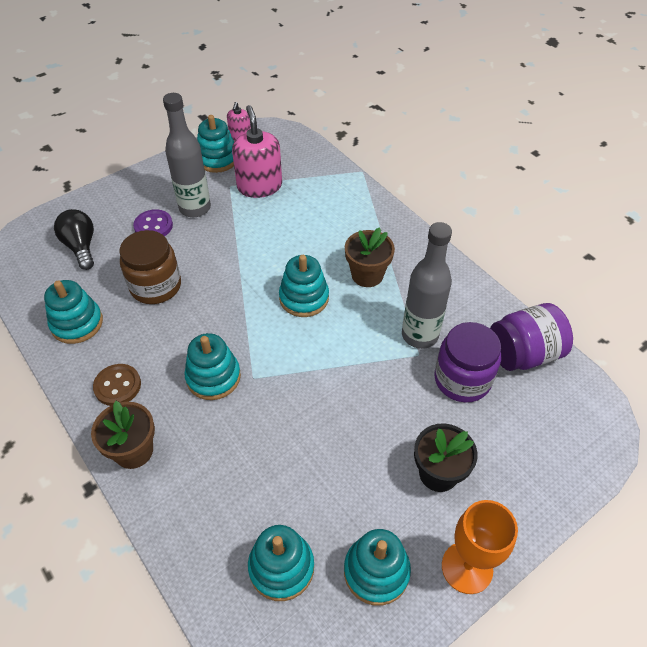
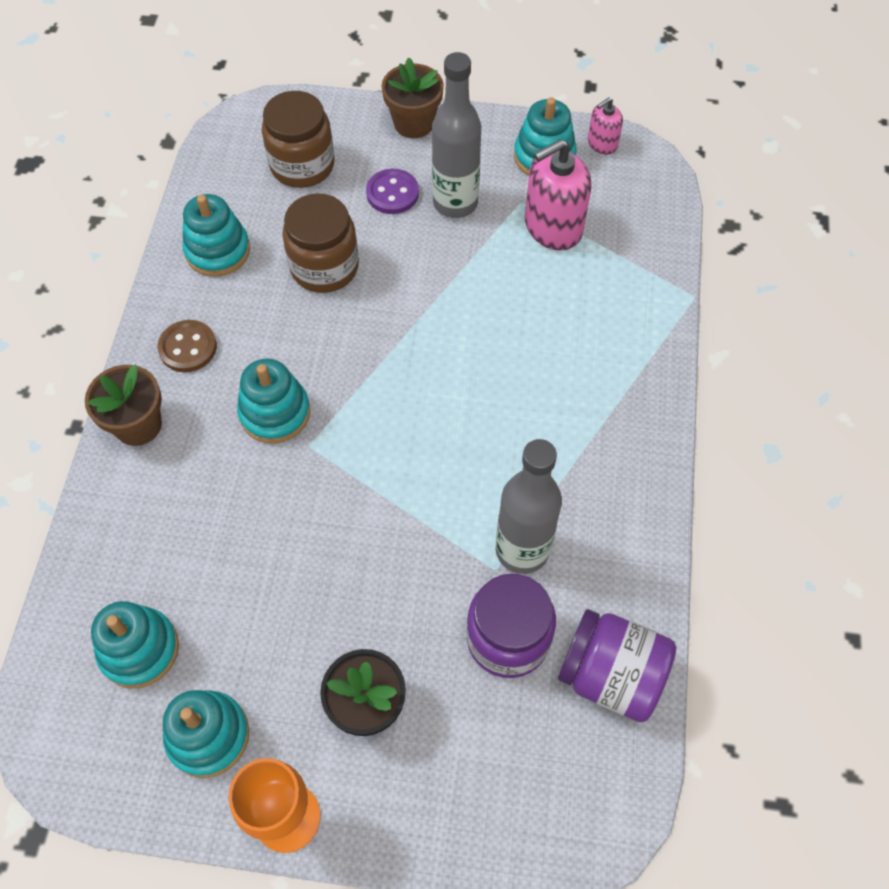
camera: 45 degrees right, 10 degrees up
(81, 247) = (302, 165): black light bulb -> brown jar
(259, 186) = (553, 227): pink soap dispenser -> pink soap dispenser turned 150 degrees counterclockwise
(304, 298) = (451, 402): turquoise stacking toy -> none
(367, 275) = (547, 432): brown flower pot -> brown flower pot (413, 123)

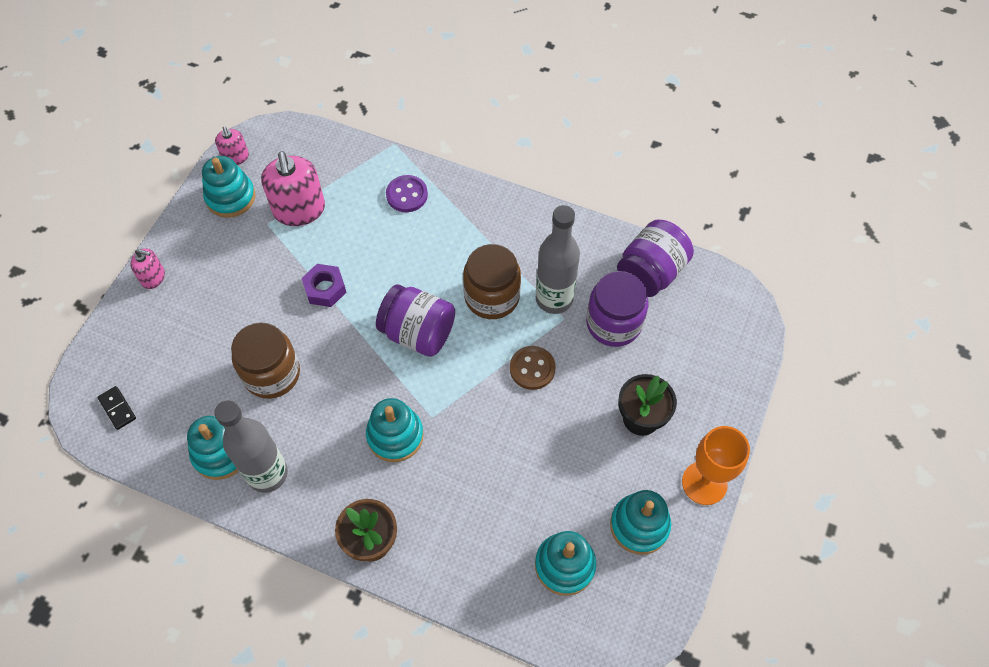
camera: 75 degrees left, 0 degrees up
(188, 347) = (310, 492): brown button -> brown button (532, 368)
(249, 147) = (117, 408): none -> black domino
(302, 165) = (158, 370): brown jar -> brown jar (492, 297)
(392, 193) = (219, 309): purple button -> purple button (407, 195)
(413, 123) = (153, 277): brown flower pot -> pink soap dispenser
(421, 400) = (418, 333): none -> purple jar
(451, 285) = (325, 289): none -> purple nut
(455, 203) = (248, 267): grey bottle -> grey bottle (267, 474)

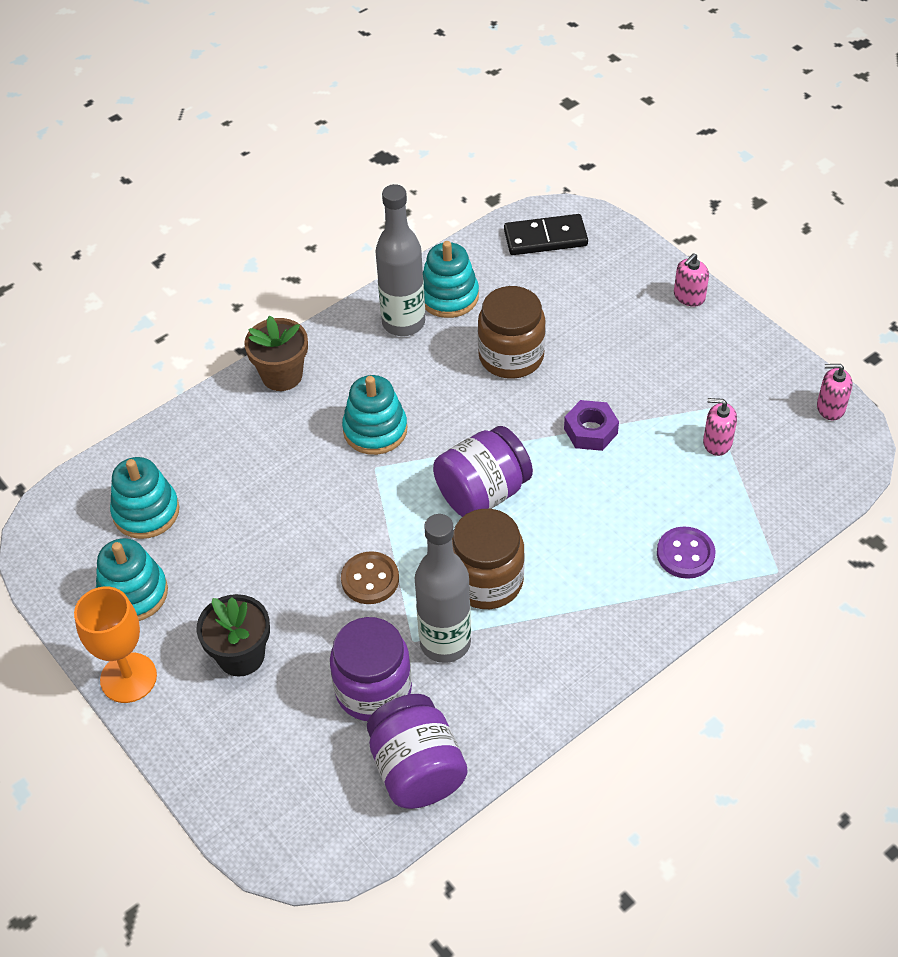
camera: 120 degrees right, 10 degrees down
(117, 408) = (545, 238): black domino -> black domino, size x1.77
(230, 197) = (769, 386): turquoise stacking toy -> none
(299, 210) = (717, 442): pink soap dispenser -> pink soap dispenser, size x0.53

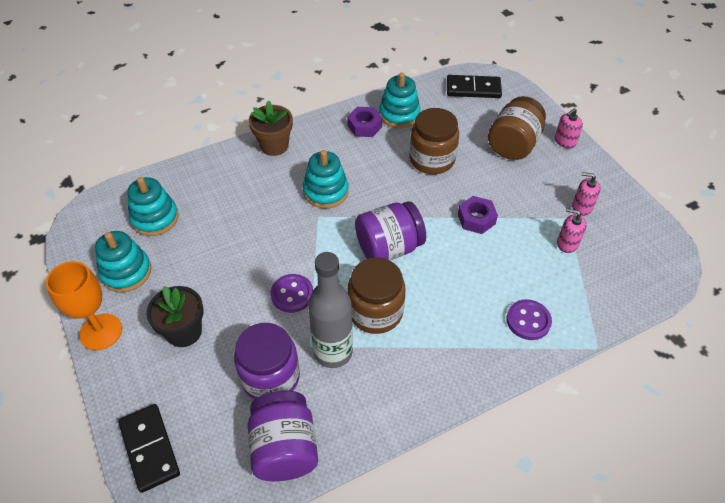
camera: 10 degrees right, 0 degrees up
(247, 805) = (150, 448): none -> black domino
(370, 579) = (292, 294): brown button -> purple button
(403, 323) = (364, 126): grey bottle -> purple nut
(619, 314) = (513, 145): none -> brown jar
(830, 407) = (656, 233): pink soap dispenser -> pink soap dispenser (581, 207)

